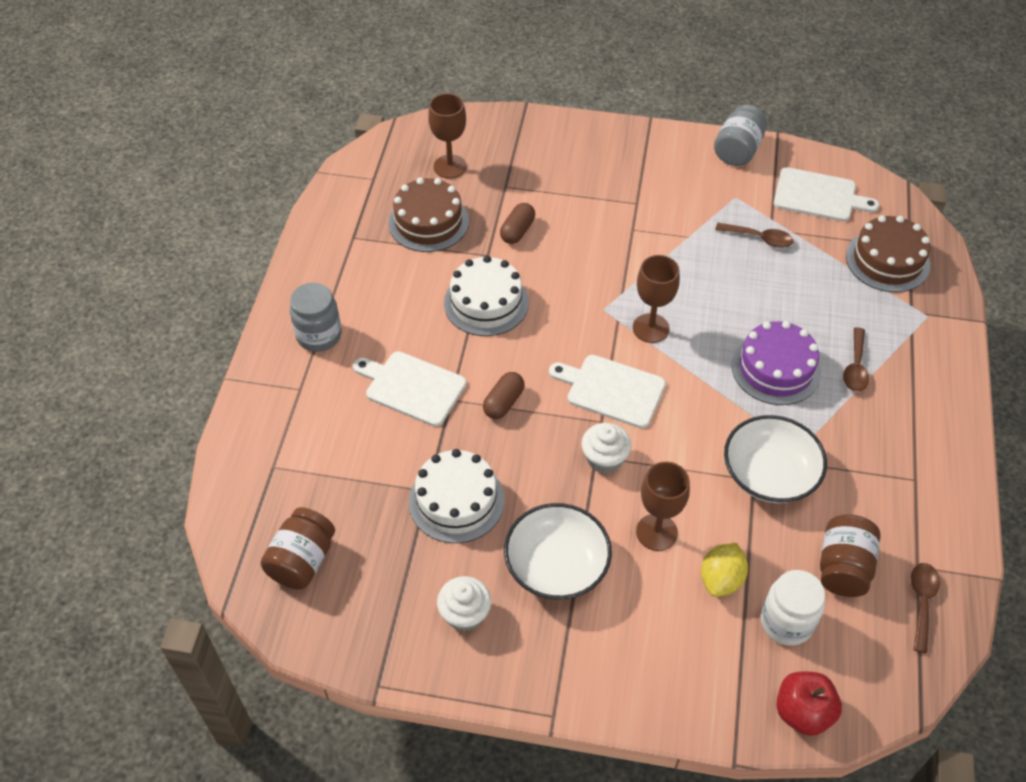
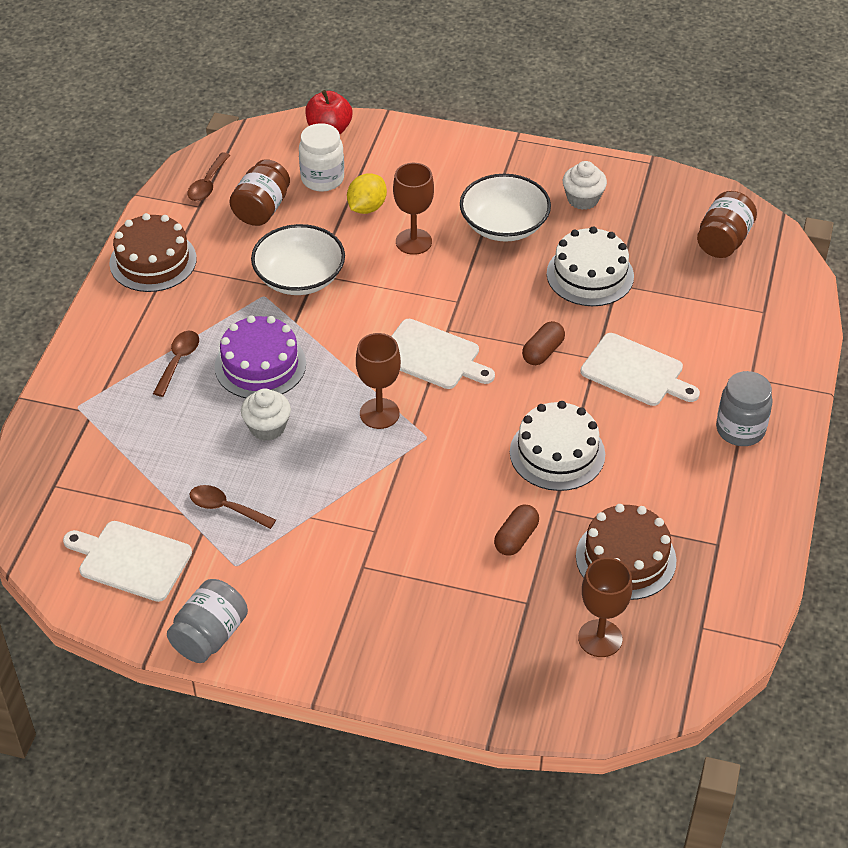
camera: 175 degrees left, 5 degrees down
(604, 458) = (450, 298): white cupcake -> white cupcake (267, 427)
(887, 260) = (88, 470): brown cake -> brown cake (153, 261)

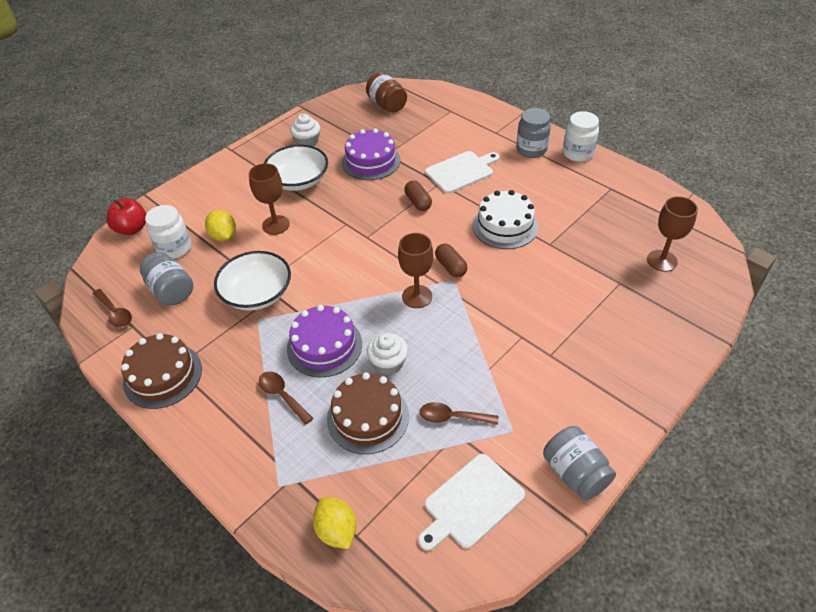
camera: 60 degrees left, 0 degrees up
(52, 469) = (337, 530): none -> yellow lemon
(226, 508) = (452, 417): brown spoon -> brown spoon turned 45 degrees clockwise
(261, 209) = (171, 291): brown jar -> grey jar
(432, 356) = (384, 252): white cutting board -> none
(516, 538) = (564, 269): brown capsule -> brown capsule (450, 267)
(590, 275) = (371, 161): white cake -> purple cake
(625, 558) = (604, 227): brown cake -> brown cake (368, 417)
(771, 484) = (577, 153): none -> white jar

